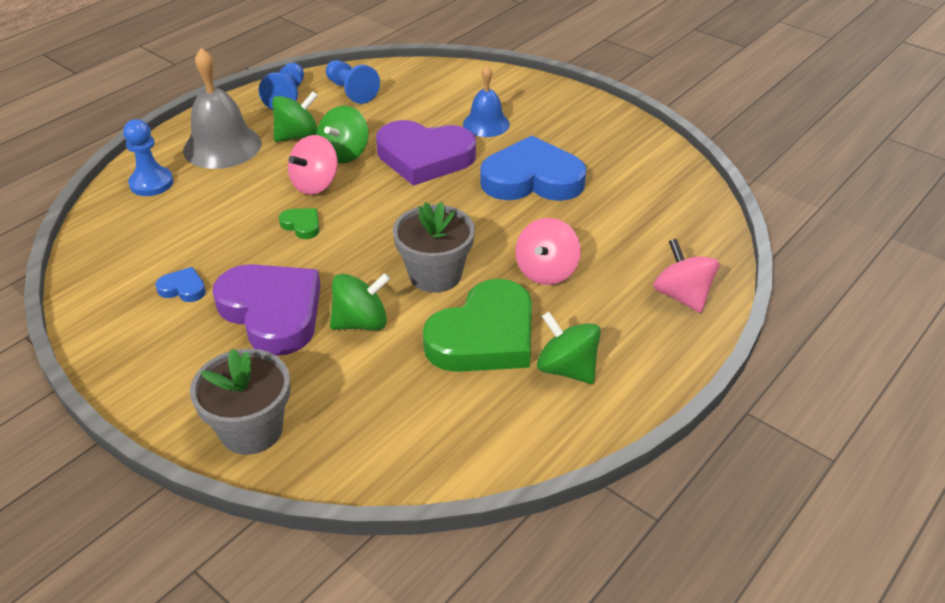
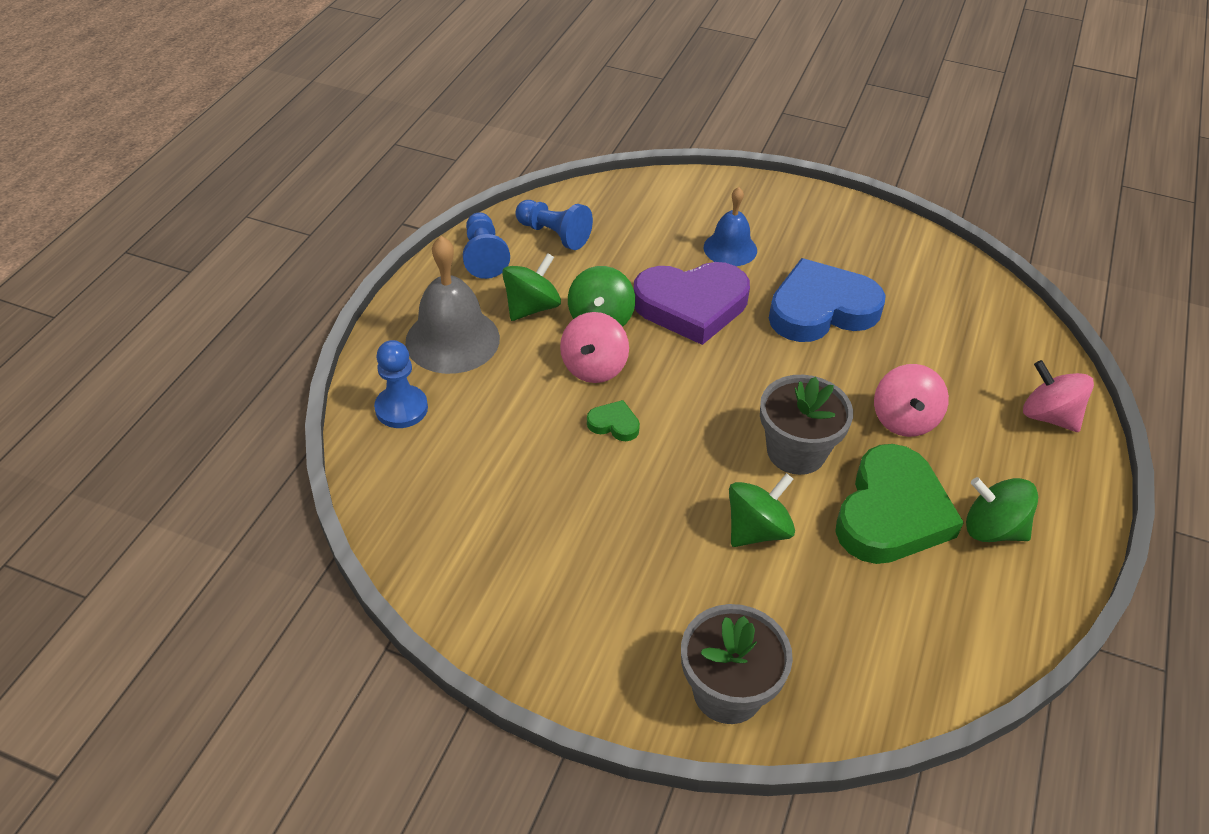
camera: 20 degrees left, 5 degrees up
(183, 288) = (535, 538): blue heart -> none
(272, 312) = (654, 542): purple heart -> none

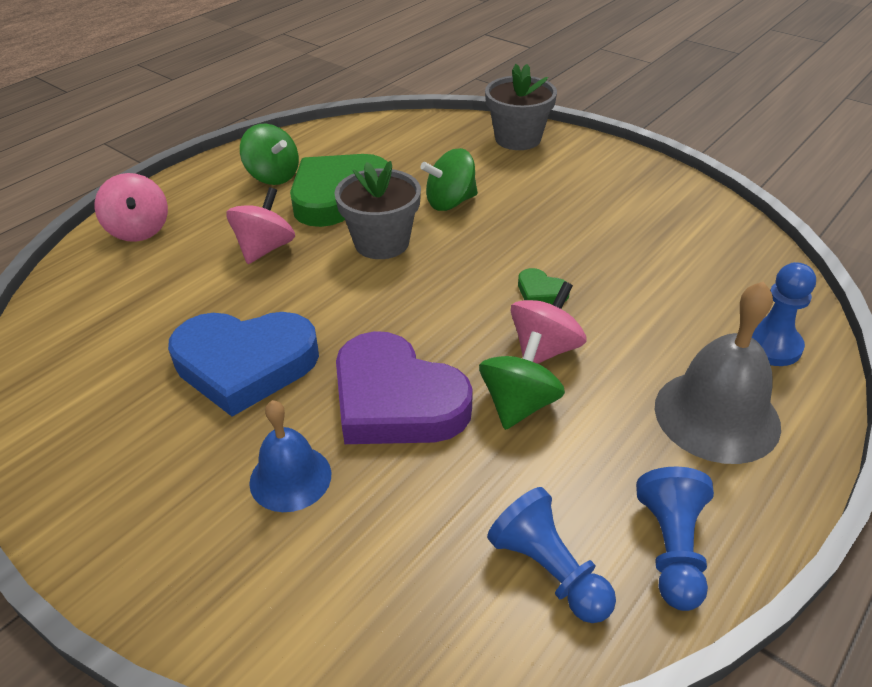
camera: 160 degrees left, 5 degrees down
(532, 307) = (606, 441): green spinning top -> none
(691, 306) = (396, 400): purple heart -> purple heart turned 150 degrees counterclockwise

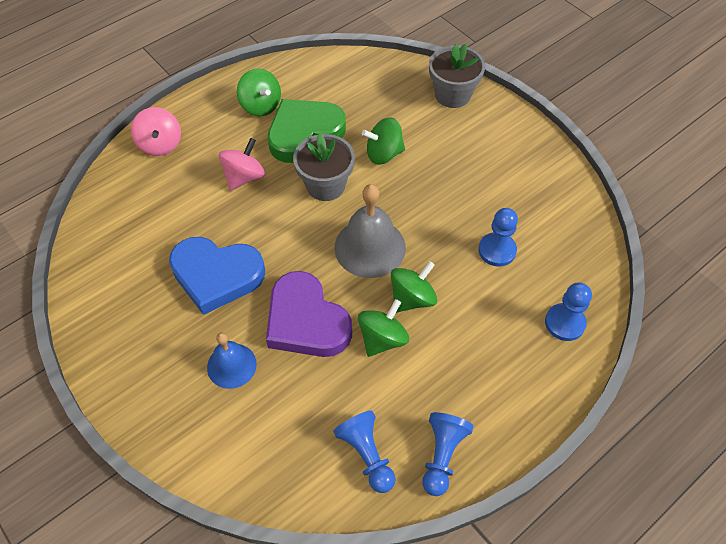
camera: 10 degrees right, 15 degrees up
(541, 291) = (424, 249): green heart -> none
(545, 349) = (412, 298): pink spinning top -> green spinning top
(640, 279) = (497, 250): none -> blue pawn
(716, 415) = (505, 370): grey bell -> grey bell (370, 247)

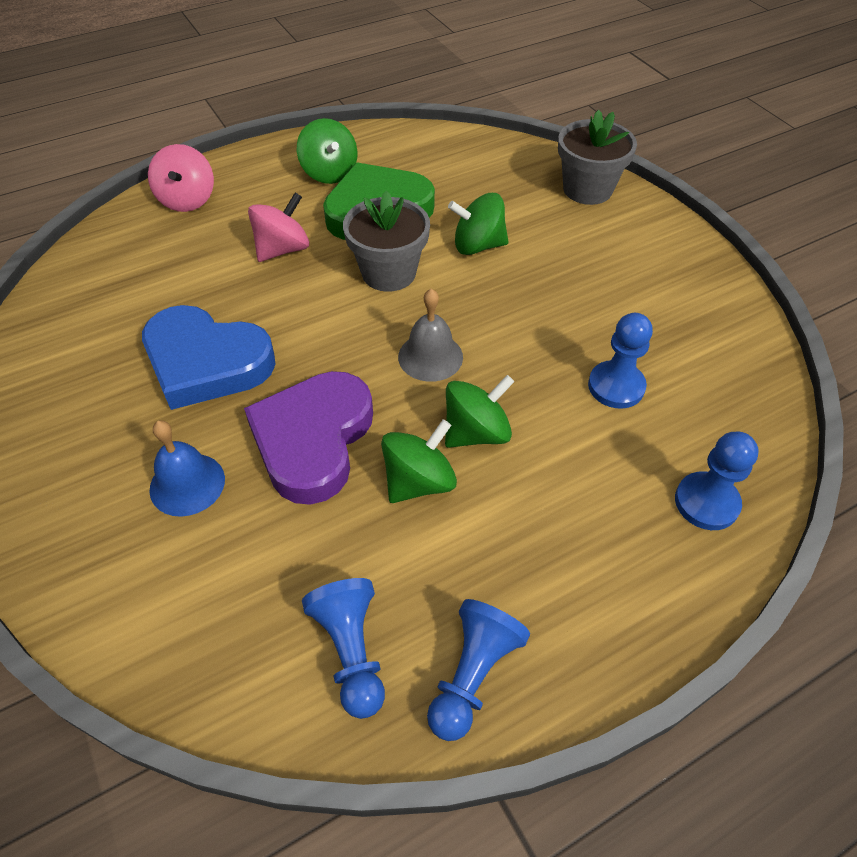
camera: 10 degrees right, 5 degrees down
(306, 321) = (313, 440): purple heart -> purple heart turned 45 degrees clockwise
(370, 247) = (430, 356): grey bell -> grey bell, size x0.63

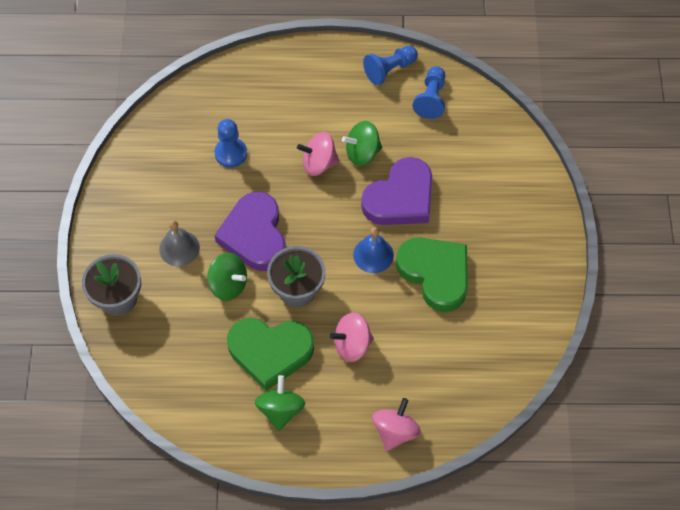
camera: 150 degrees left, 10 degrees up
(187, 484) = (471, 203): blue bell -> blue bell (373, 255)
(206, 362) = (435, 274): blue heart -> green heart
(430, 356) = (312, 217): grey bell -> grey bell (179, 248)
(476, 432) = (319, 163): green spinning top -> pink spinning top
(491, 305) = (254, 235): none -> purple heart
(706, 502) = (242, 83): blue pawn -> none

